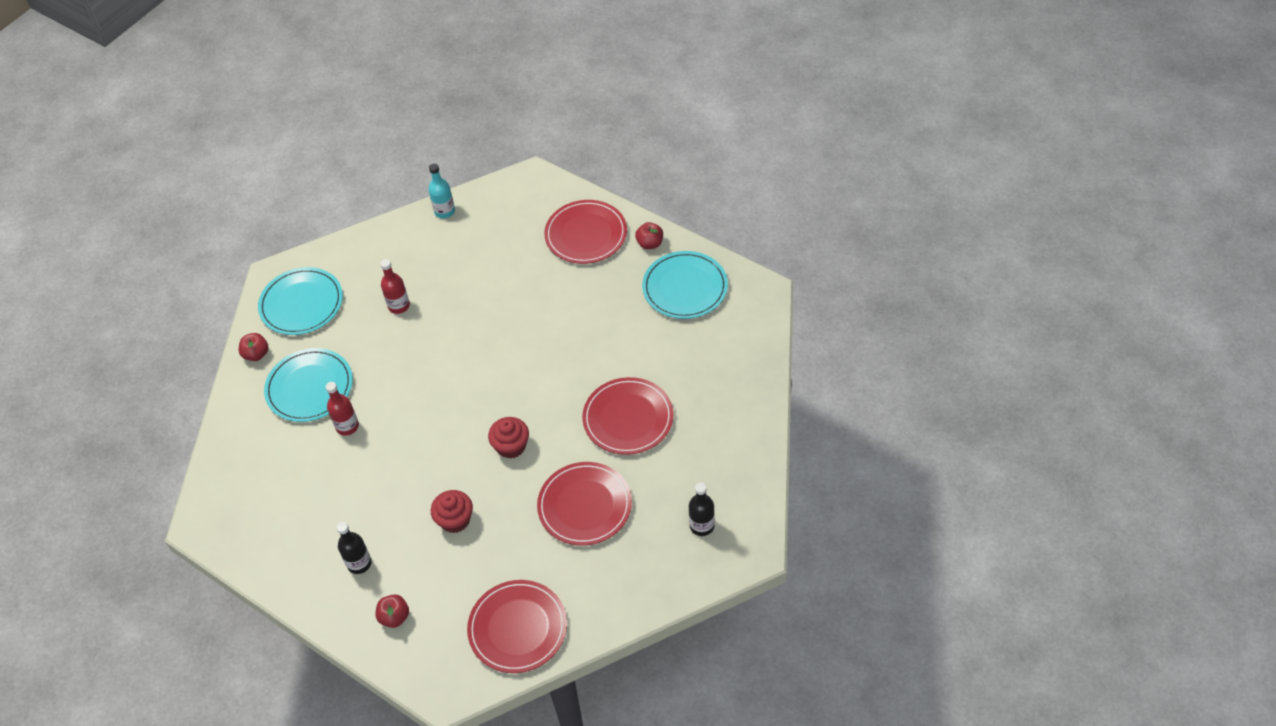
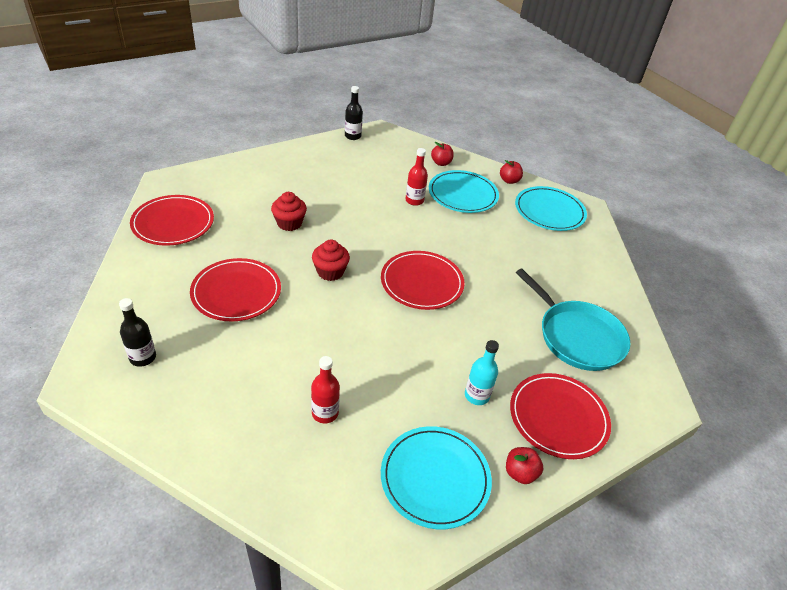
camera: 105 degrees right, 10 degrees down
(359, 563) = (295, 175): black bottle -> black bottle (353, 136)
(394, 617) = (241, 177): red apple -> red apple (441, 163)
(399, 306) = (521, 257): red bottle -> red bottle (325, 413)
(444, 211) = (630, 319): turquoise bottle -> turquoise bottle (477, 395)
(488, 241) = (577, 336): none -> turquoise pan
(628, 418) = (299, 354): red plate -> red plate (422, 282)

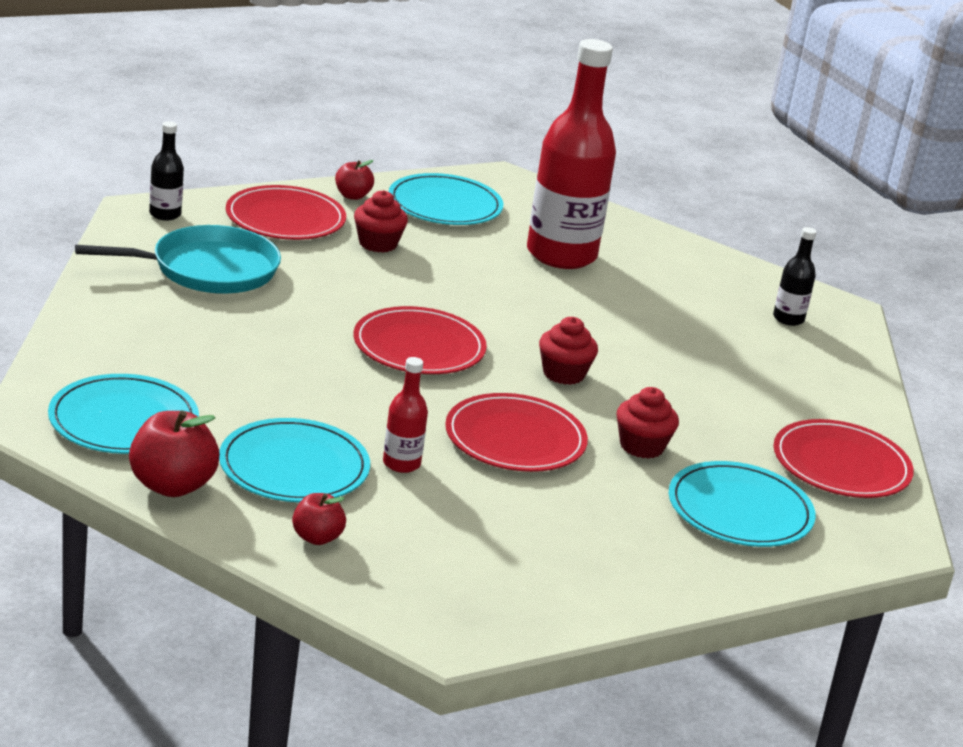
camera: 175 degrees left, 15 degrees down
(236, 292) = (699, 365): red plate -> red plate (515, 439)
(245, 190) = (740, 510): none -> turquoise plate
(325, 413) = (561, 255): red bottle -> red bottle, size x2.31
(353, 136) = (524, 624): black bottle -> black bottle (165, 214)
(477, 395) = (378, 244): turquoise bottle -> red cupcake
(509, 180) = (172, 485): red apple -> red apple, size x1.70
(577, 336) = (208, 269): turquoise pan -> turquoise pan turned 105 degrees clockwise

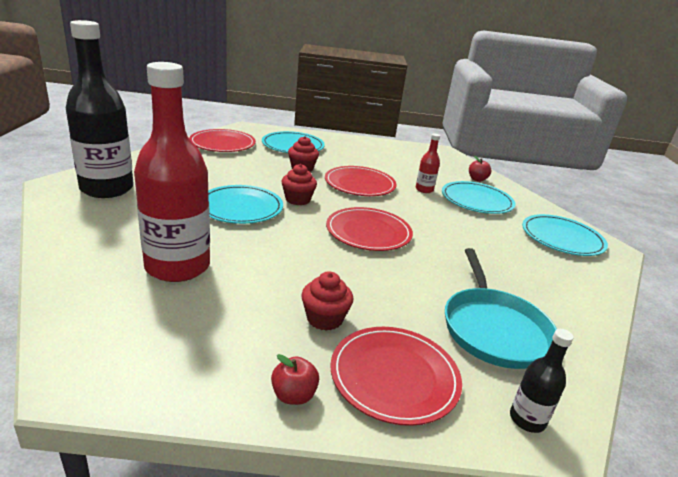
camera: 150 degrees left, 0 degrees up
(172, 485) = (537, 208): red apple -> none
(208, 269) = (494, 329): turquoise pan -> turquoise pan turned 105 degrees counterclockwise
(445, 205) = (205, 351): turquoise plate -> turquoise plate (240, 207)
(788, 319) = (107, 189): black bottle -> black bottle, size x2.31

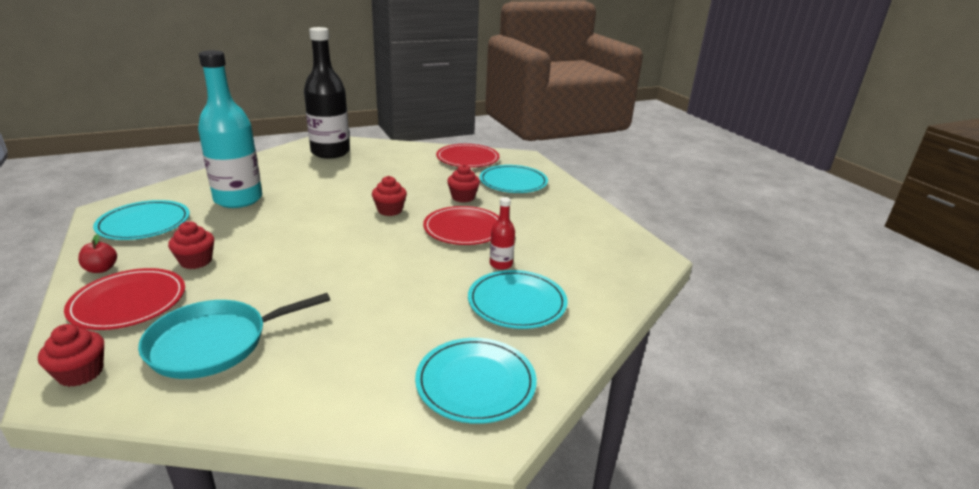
camera: 65 degrees right, 0 degrees up
(177, 266) = (238, 199): red bottle -> turquoise bottle
(240, 207) = (348, 195): turquoise plate -> turquoise plate (144, 223)
(368, 232) = (357, 252): red plate -> none
(477, 179) = (592, 295): red apple -> none
(527, 419) = (81, 373): black bottle -> red cupcake

